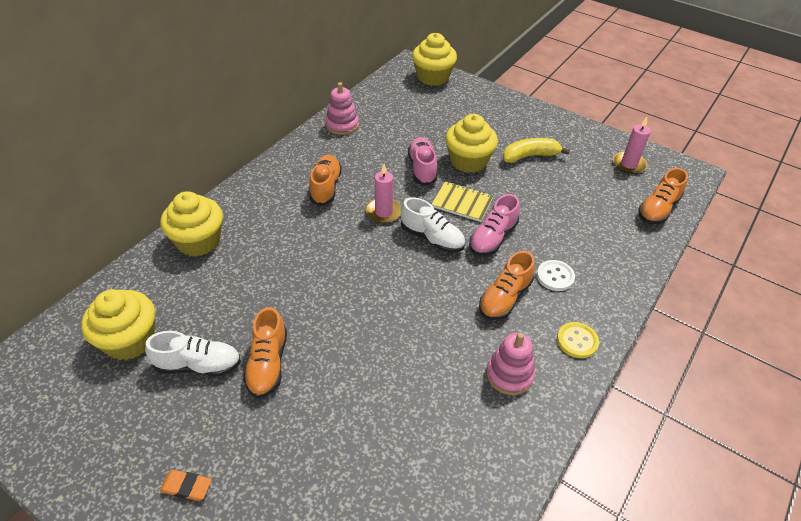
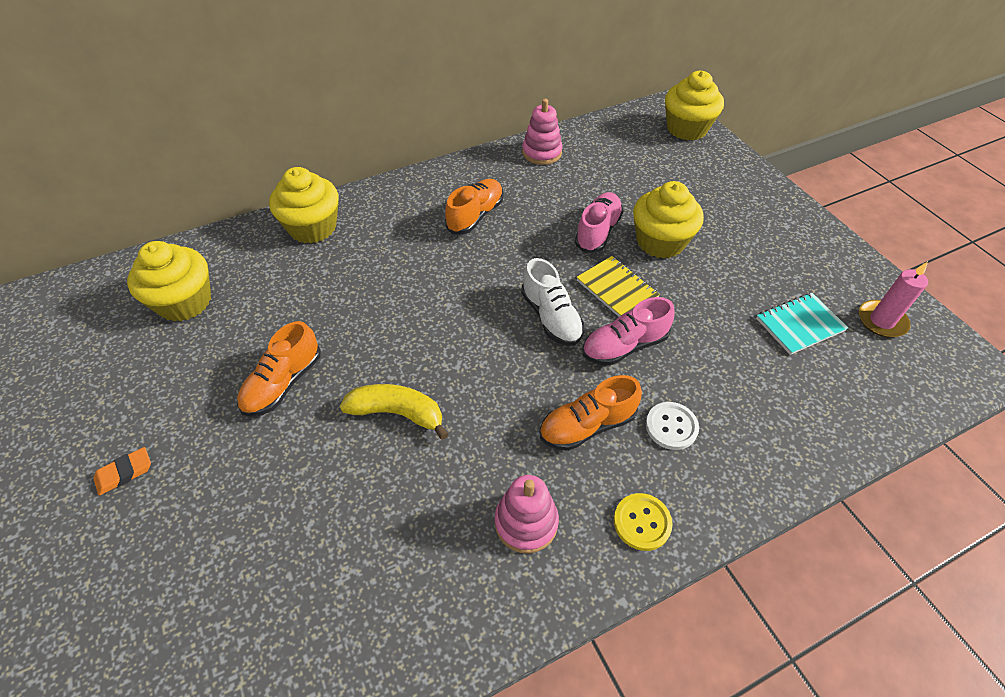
camera: 30 degrees right, 5 degrees up
(186, 487) = (124, 473): orange eraser -> orange eraser turned 75 degrees counterclockwise
(198, 365) = (222, 354): white shoe -> none
(384, 212) = (517, 266): pink candle -> none
(530, 156) = (745, 262): yellow banana -> yellow banana (397, 413)
(586, 184) = (800, 325): none -> turquoise notebook
(658, 209) = (884, 398): orange shoe -> none

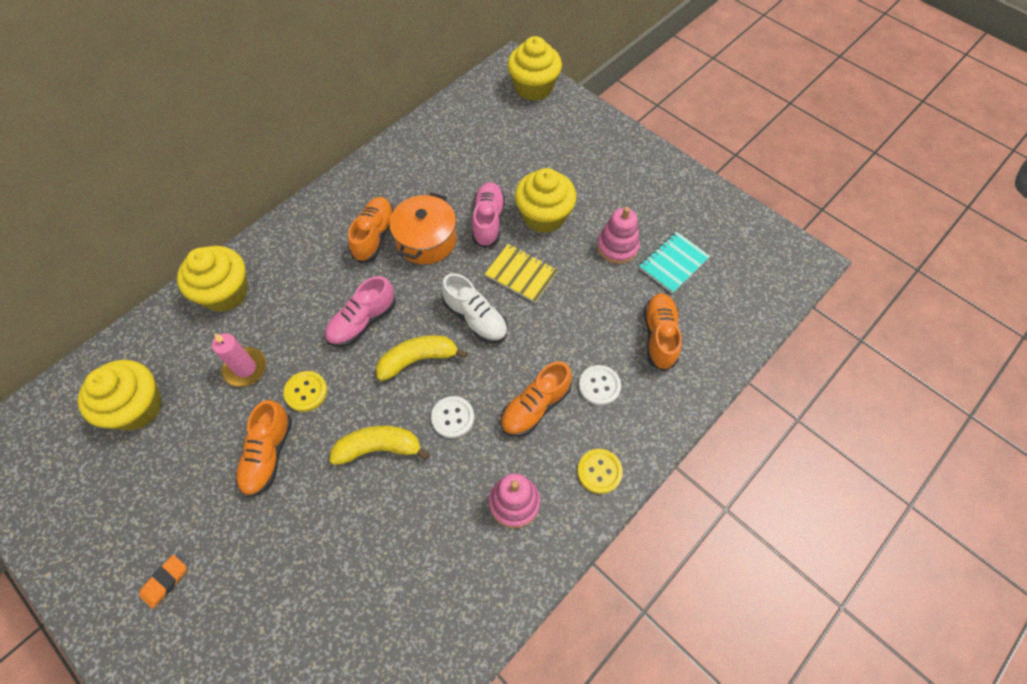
camera: 20 degrees left, 10 degrees up
(347, 336) = (306, 392): none -> yellow button
(474, 339) = (418, 359): none -> yellow banana
(489, 408) = (452, 417): none -> white button
(526, 232) = (426, 240): none -> orange pot
(542, 153) = (411, 149): pink stacking toy -> pink stacking toy (617, 247)
(624, 346) = (543, 326): pink shoe -> pink shoe (362, 322)
(761, 395) = (659, 336): none -> orange shoe
(881, 321) = (733, 241): pink candle -> pink candle (245, 368)

